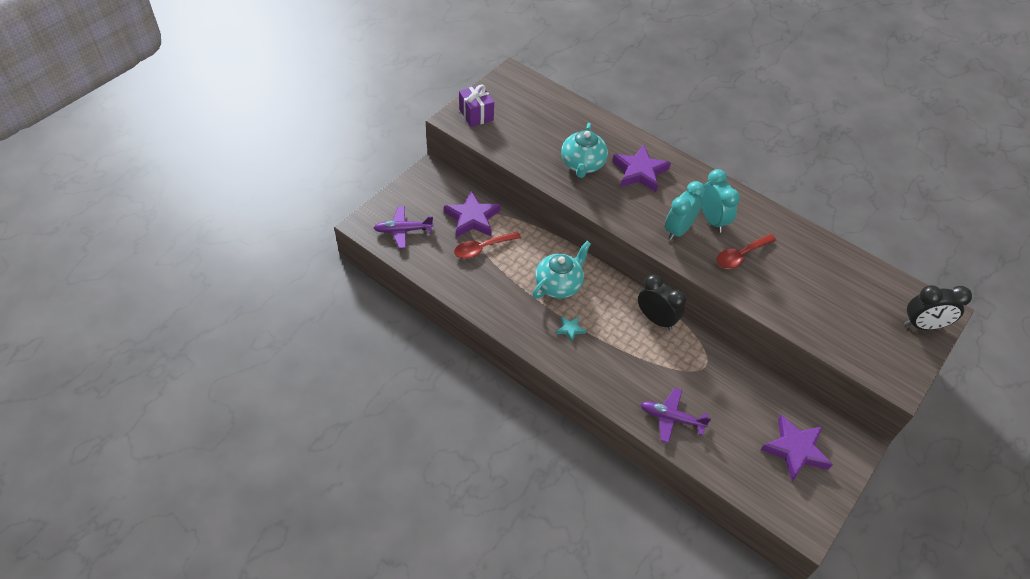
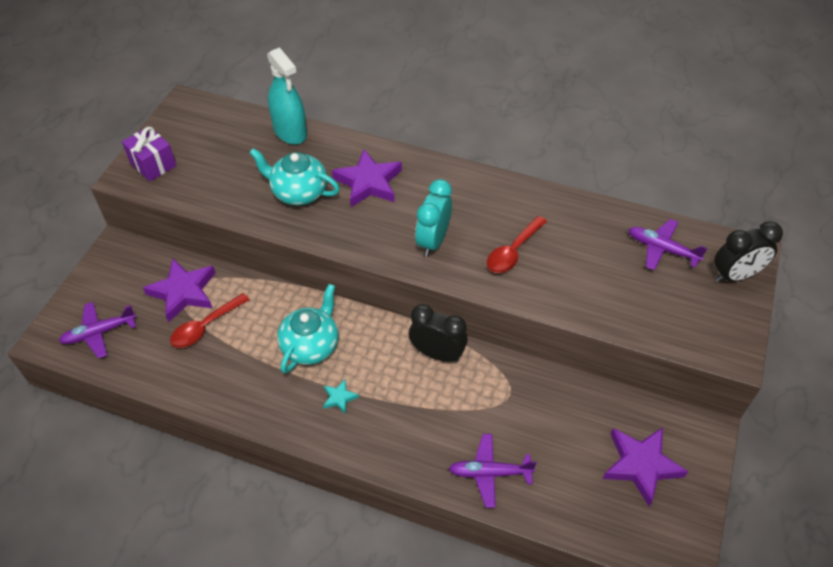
camera: 15 degrees left, 0 degrees up
(582, 165) = (298, 192): turquoise teapot -> turquoise teapot turned 120 degrees clockwise
(588, 116) = (290, 132): none -> turquoise spray bottle
(712, 220) = (468, 218): turquoise clock -> none
(866, 287) = (662, 249): none -> purple plane

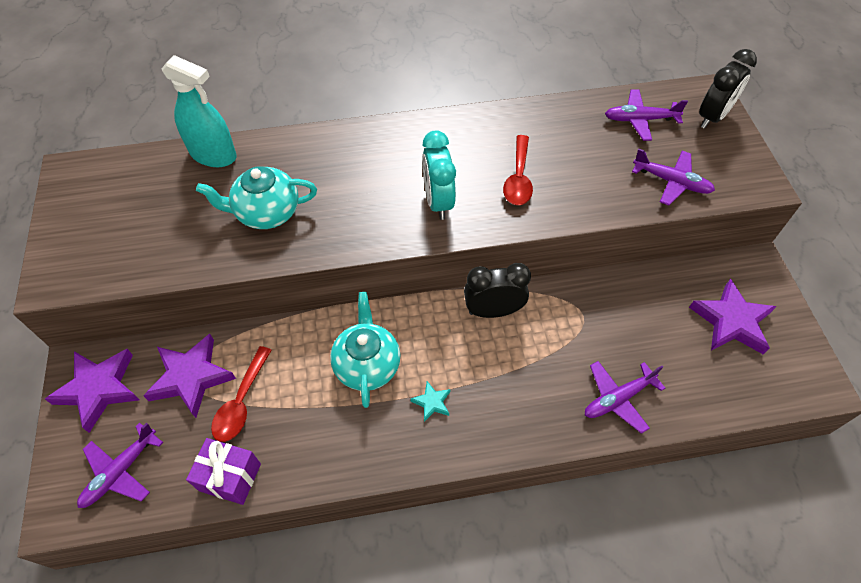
camera: 30 degrees left, 5 degrees up
(153, 164) = (76, 253): purple gift -> purple gift (230, 477)
(368, 182) = (333, 172): purple star -> purple star (99, 389)
(647, 314) = (671, 182): none -> purple plane

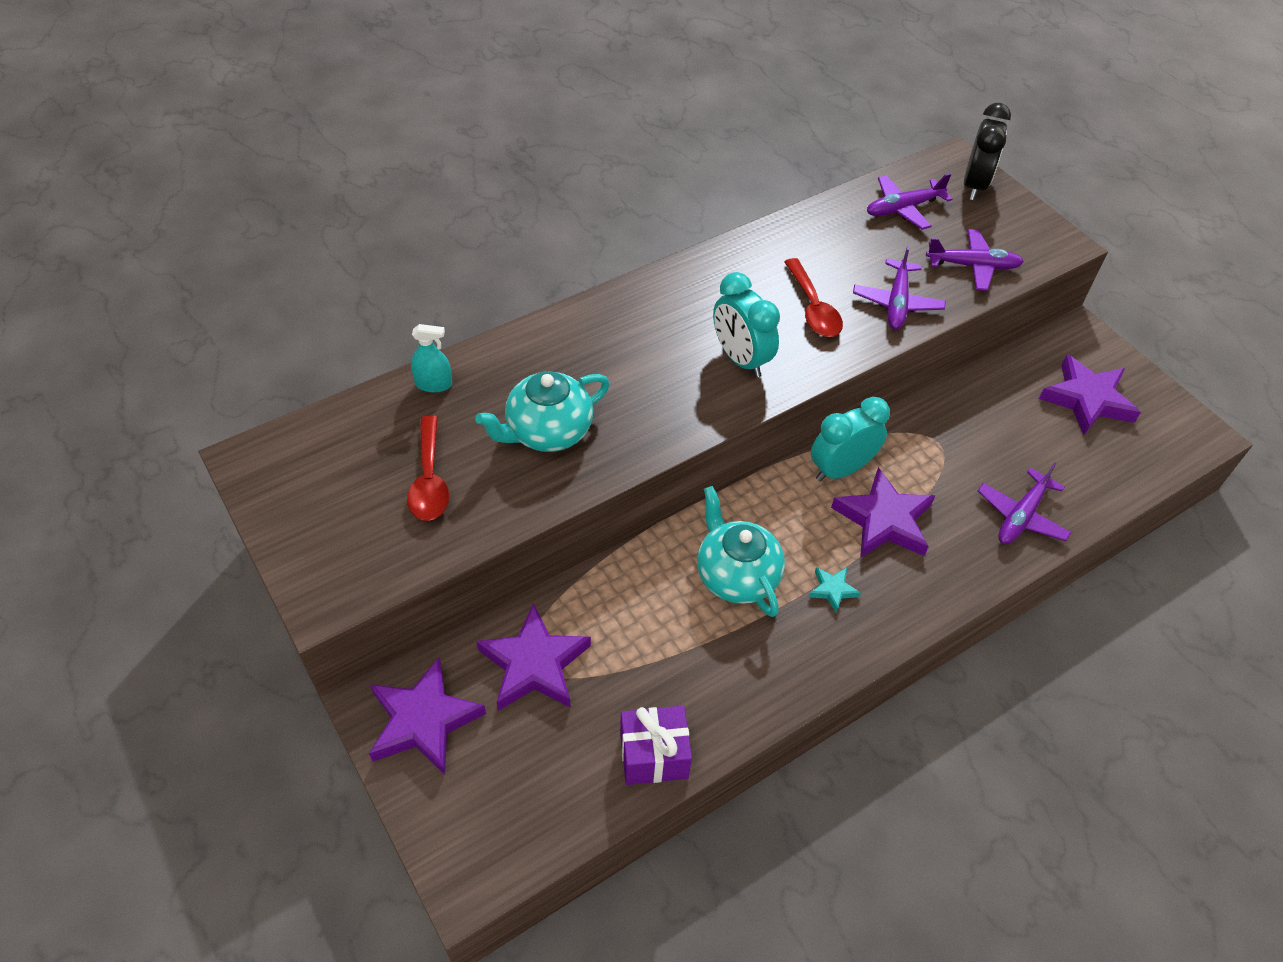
camera: 25 degrees left, 5 degrees down
(120, 471) = (515, 802): purple plane -> purple plane (897, 303)
(213, 154) = (434, 384): turquoise spray bottle -> turquoise spray bottle, size x0.53
(241, 402) = (614, 669): red spoon -> red spoon (429, 479)
(493, 311) = (841, 469): black clock -> turquoise clock
(504, 362) = (884, 520): none -> purple star

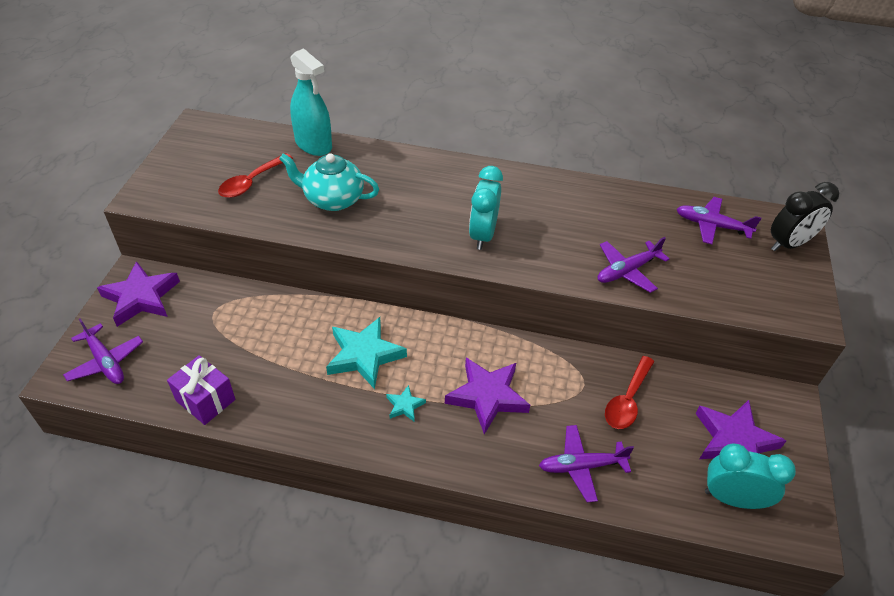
camera: 45 degrees right, 5 degrees down
(434, 384) = (313, 144): turquoise spray bottle -> turquoise spray bottle, size x1.90
(534, 664) = (215, 314): purple star -> none
(736, 575) = (364, 355): turquoise teapot -> turquoise star
(813, 308) = (566, 239): red spoon -> red spoon (627, 400)
(841, 469) = (499, 351): turquoise clock -> turquoise clock (732, 498)
(973, 266) = (715, 286): purple plane -> purple plane (106, 361)

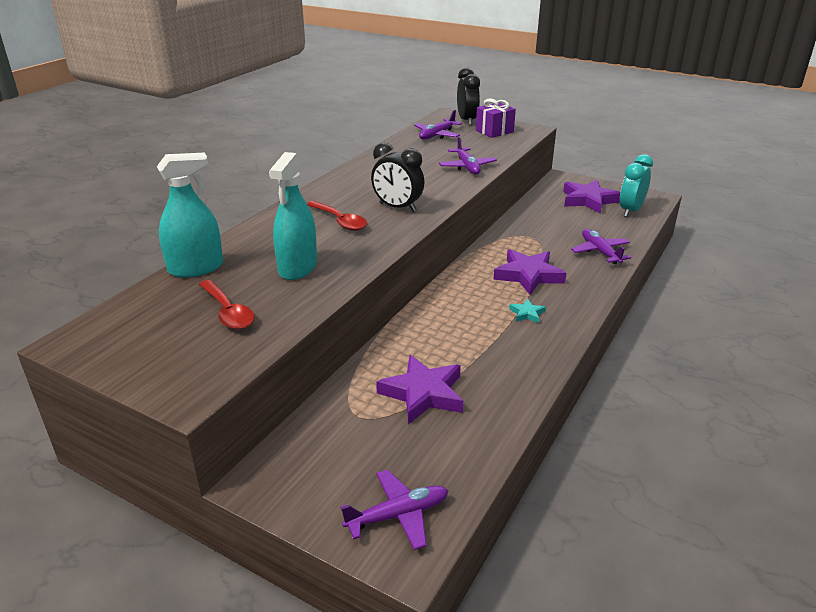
camera: 70 degrees left, 15 degrees down
(141, 297) = (300, 477): purple star -> purple star (423, 393)
(205, 400) = (486, 432): purple gift -> purple gift (494, 131)
(332, 199) = (298, 267): turquoise teapot -> turquoise spray bottle
(364, 355) = (463, 326): turquoise star -> none
(483, 235) = (397, 207): turquoise clock -> black clock
(581, 466) = (600, 252): purple plane -> purple plane turned 150 degrees clockwise
(627, 400) = (547, 225): red spoon -> red spoon (340, 221)

